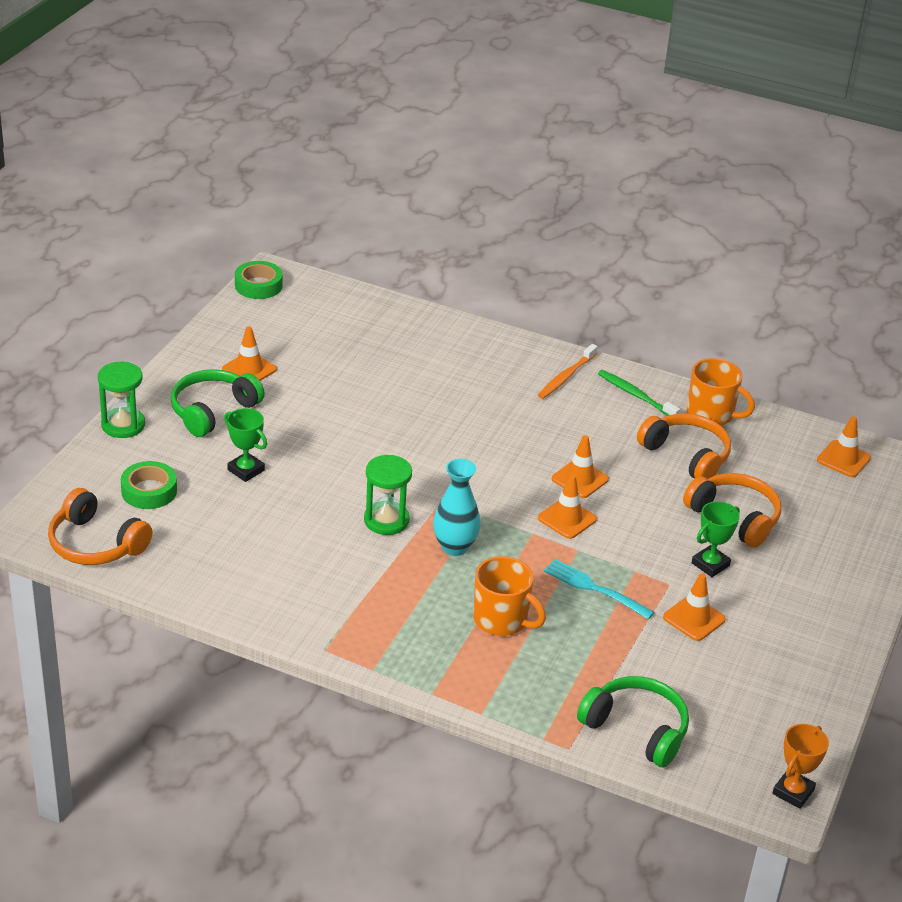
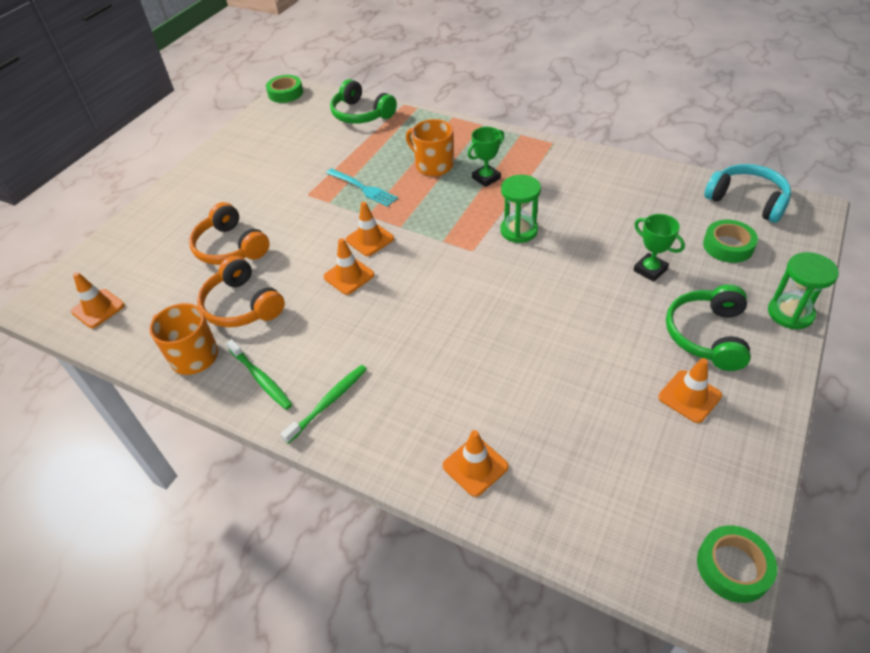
camera: 170 degrees left, 10 degrees up
(96, 544) = (747, 200): orange headphones -> turquoise headphones
(213, 411) = (707, 335): green headphones -> green headphones turned 150 degrees clockwise
(454, 547) = (463, 212): turquoise vase -> none
(566, 377) = (329, 402): orange toothbrush -> green toothbrush
(694, 618) = (299, 173): orange traffic cone -> orange traffic cone (475, 466)
(710, 564) = (270, 209): green trophy -> green trophy (486, 178)
(793, 792) = (285, 93): orange trophy -> green tape

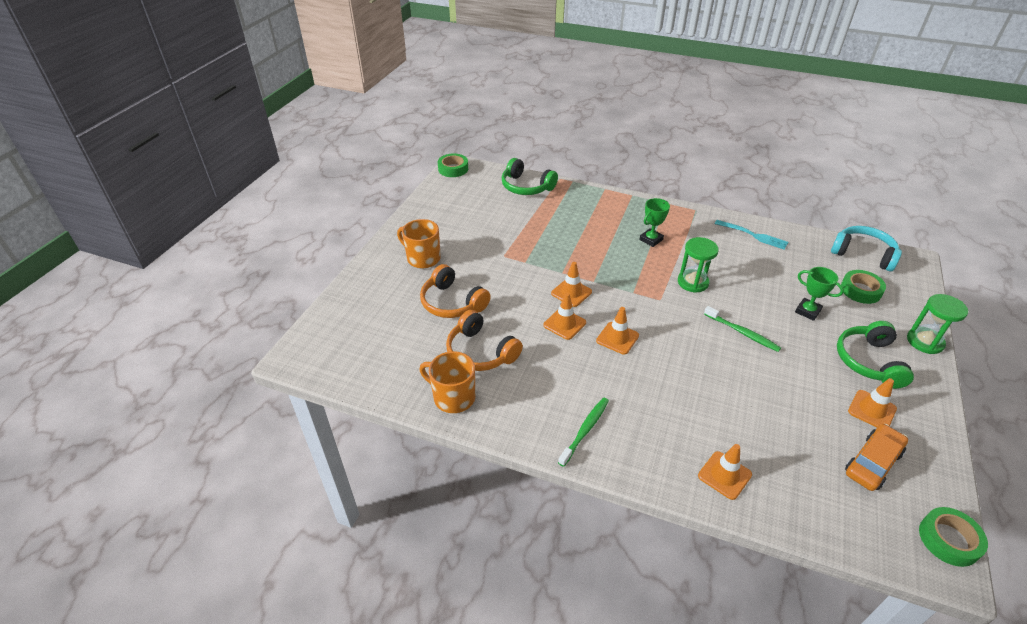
camera: 10 degrees left, 5 degrees down
(98, 308) = (351, 360): orange traffic cone -> orange traffic cone (617, 338)
(261, 379) = (520, 413): green toothbrush -> green toothbrush (742, 333)
(363, 188) = (550, 250): turquoise fork -> turquoise fork (753, 235)
(433, 165) = (603, 229): orange mug -> orange mug (422, 258)
(667, 462) = (872, 462): none -> orange car

